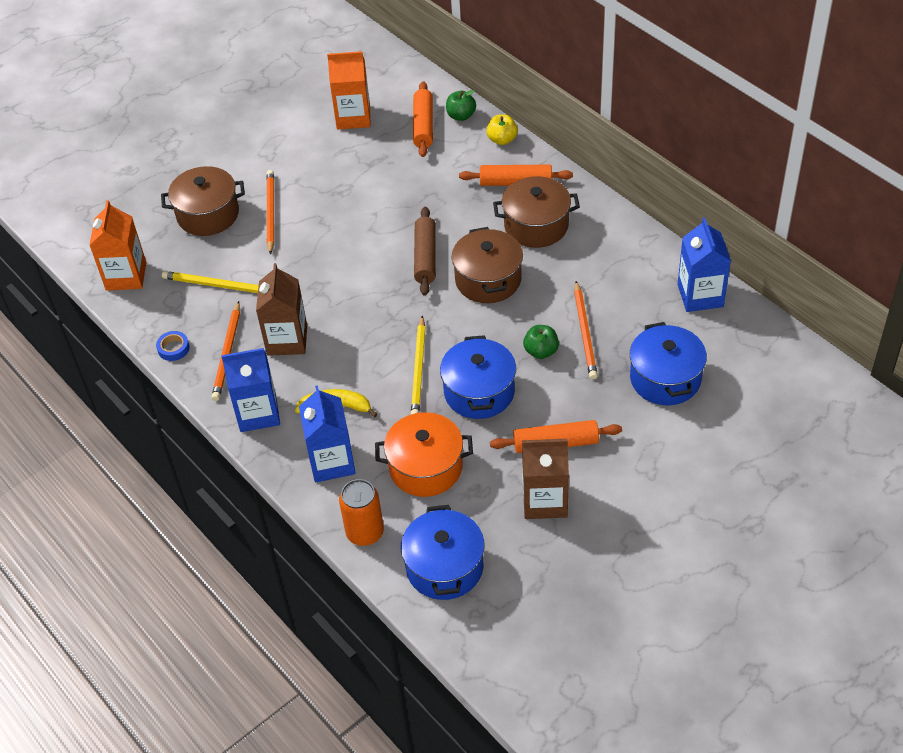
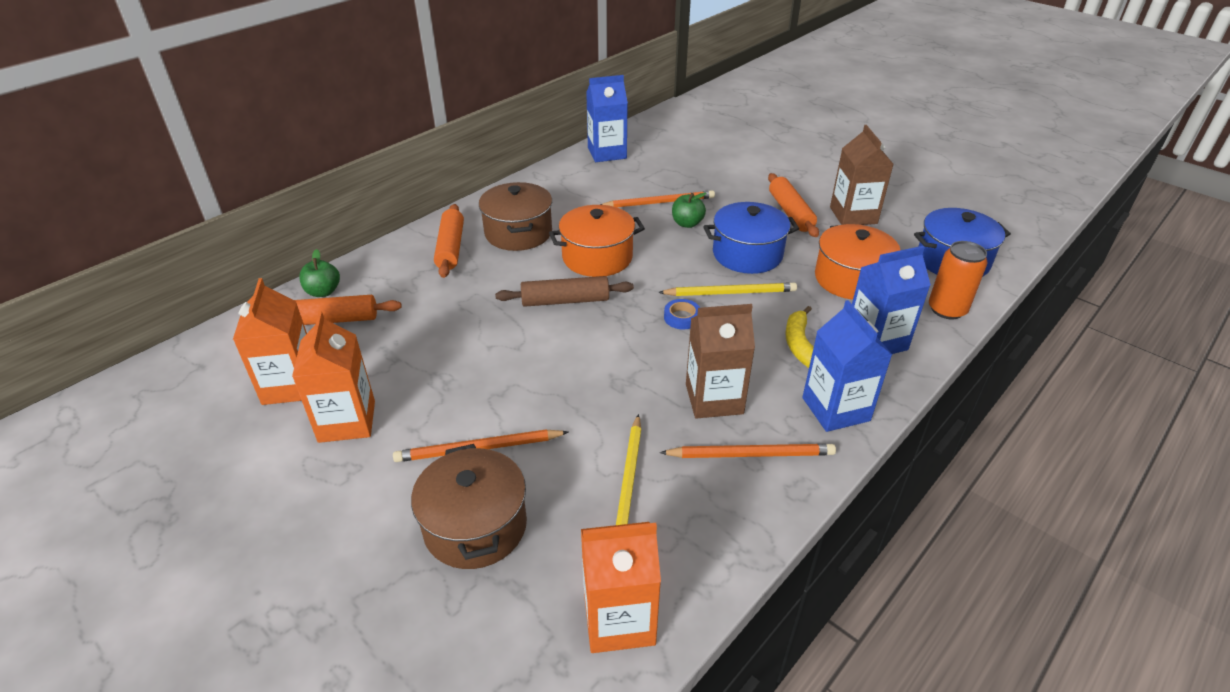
camera: 100 degrees left, 10 degrees down
(173, 348) = (758, 518): blue tape -> blue tape (682, 317)
(311, 148) = (347, 421): none -> orange carton
(488, 280) = (597, 257): brown pot -> orange pot
(502, 140) = (377, 260): yellow apple -> none
(665, 378) = (702, 166): blue pot -> none

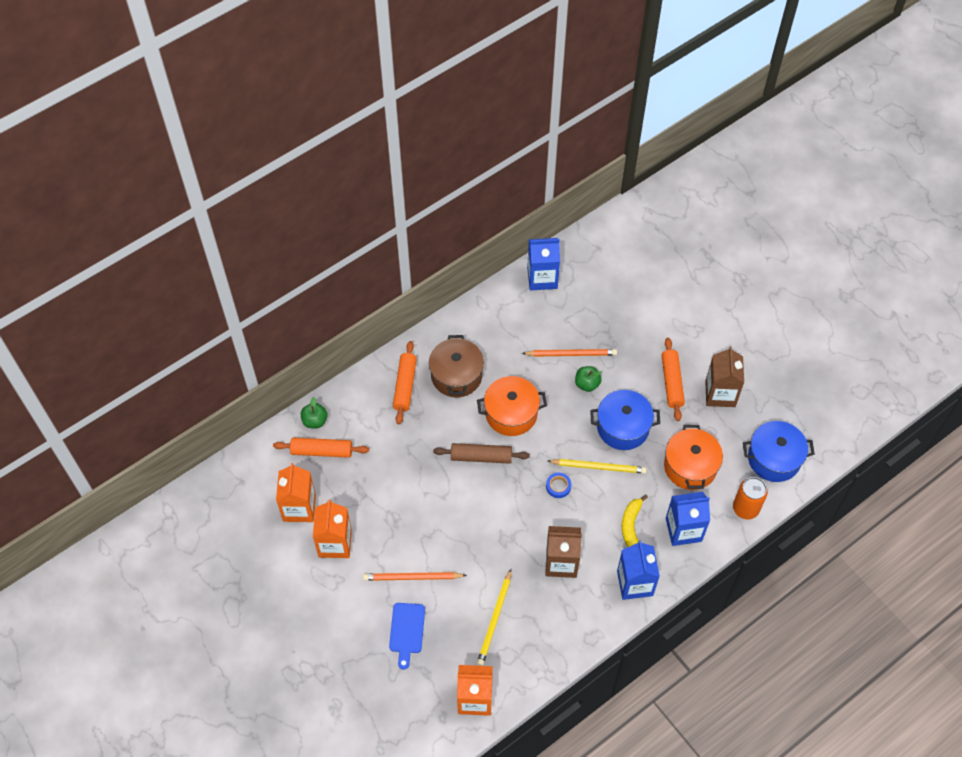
camera: 10 degrees right, 20 degrees up
(475, 526) = (407, 631): brown pot -> blue cutting board
(751, 454) = (572, 608): orange pencil -> none

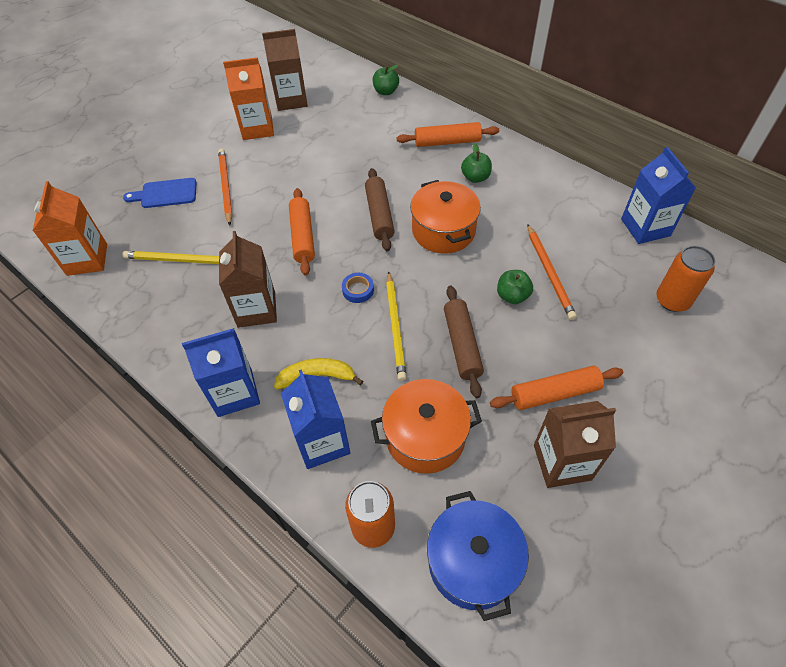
camera: 80 degrees right, 5 degrees down
(299, 508) = (291, 100): orange carton -> brown carton
(322, 451) = (354, 102): orange rolling pin -> orange rolling pin (302, 236)
(456, 375) = (475, 177): brown pot -> green apple
(612, 288) = (672, 300): none -> orange can
(623, 427) = (462, 345): blue pot -> brown rolling pin

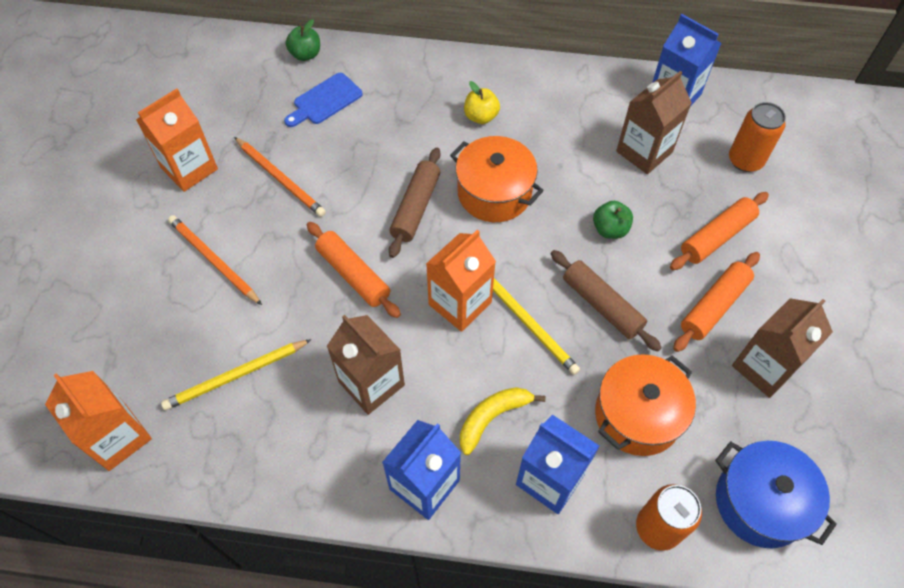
camera: 35 degrees left, 5 degrees up
(166, 194) = (145, 305): blue cutting board -> blue cutting board (325, 100)
(291, 100) = (200, 113): brown carton -> brown carton (644, 152)
(358, 290) = (460, 303): blue tape -> orange carton
(379, 215) = (416, 207): brown rolling pin -> brown rolling pin turned 60 degrees clockwise
(447, 142) = (421, 88): orange rolling pin -> orange rolling pin (716, 236)
(475, 177) = (481, 116): green apple -> yellow apple
(549, 273) = (625, 187): orange pencil -> orange pencil (280, 178)

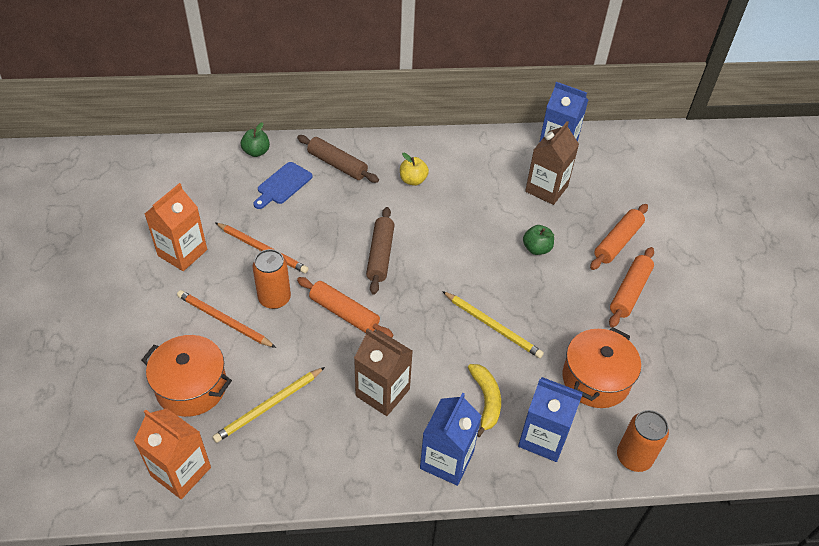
camera: 15 degrees left, 10 degrees down
(460, 303) = (436, 321): orange carton -> none
(492, 417) = (486, 401): yellow banana -> yellow banana turned 135 degrees clockwise
(494, 193) = (440, 235): orange pot -> orange pot (191, 387)
(602, 305) = (546, 304): brown rolling pin -> brown rolling pin (337, 165)
(745, 160) = (623, 184): orange can -> orange can (274, 298)
(760, 502) = (703, 425): blue pot -> none
(764, 367) = (678, 329): brown carton -> none

